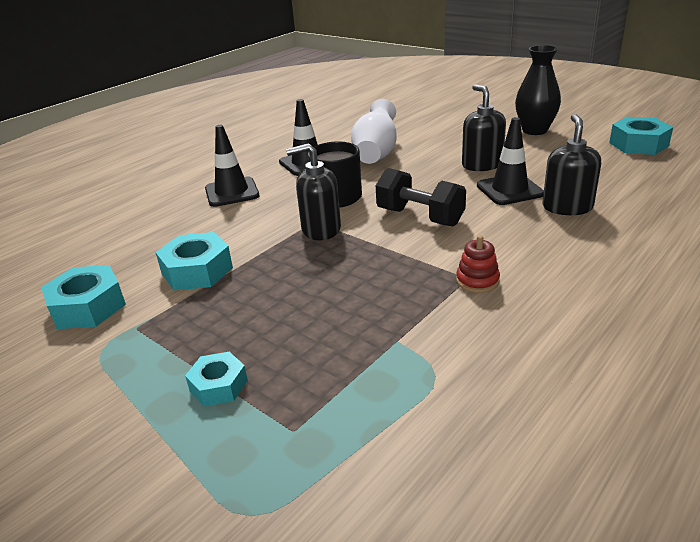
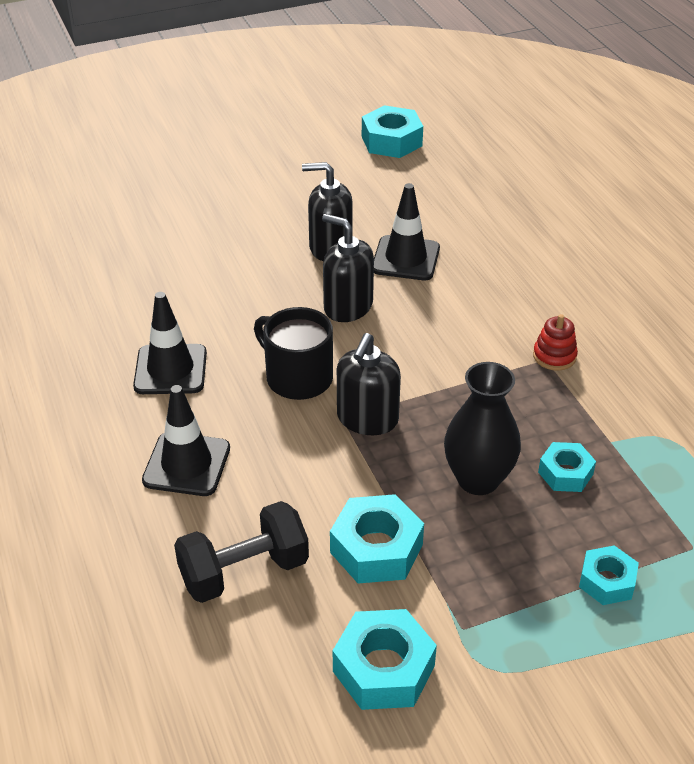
camera: 65 degrees left, 10 degrees up
(335, 327) = (565, 473): none -> turquoise nut
(376, 154) = (211, 305): white vase -> none
(420, 217) = (406, 339): black dumbbell -> black dumbbell (244, 571)
(534, 130) = (285, 175): black vase -> black vase (478, 479)
(567, 207) = (473, 245): black soap dispenser -> black soap dispenser (347, 306)

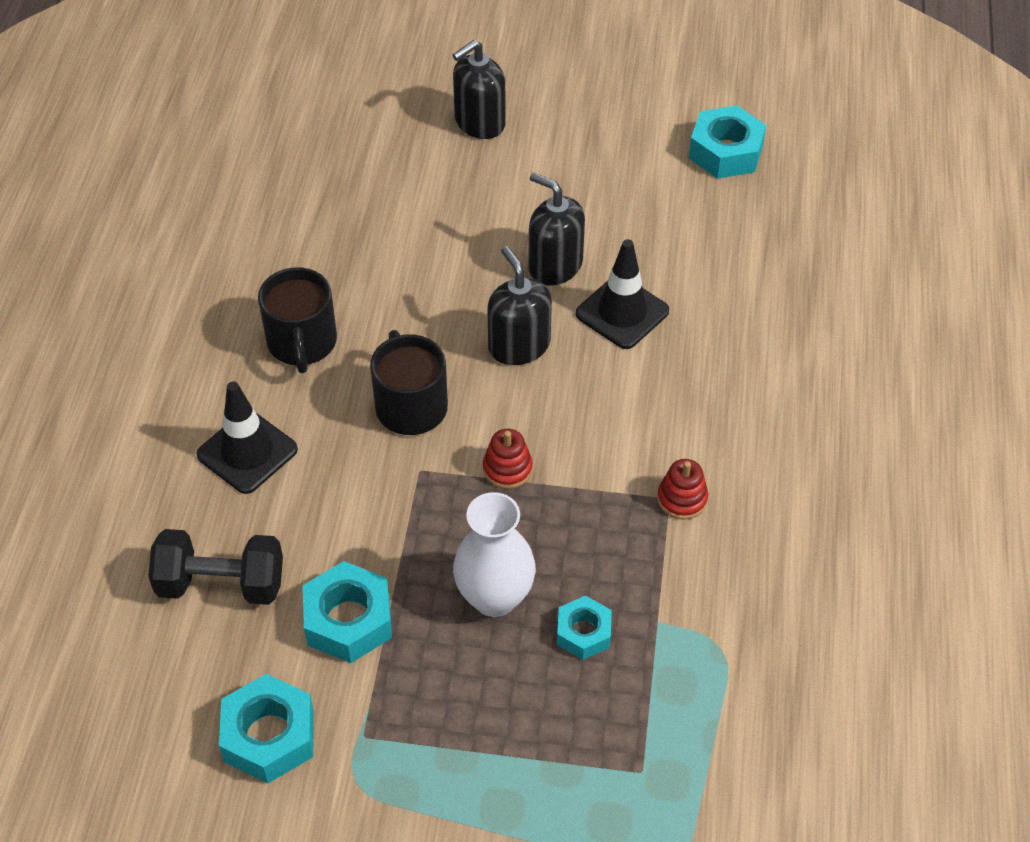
camera: 30 degrees right, 10 degrees up
(170, 370) = (302, 343): black traffic cone -> black mug
(367, 419) = (441, 482): black soap dispenser -> black soap dispenser (479, 122)
(410, 389) = (507, 468): none -> red stacking toy
(478, 479) = (494, 597): black vase -> white vase
(607, 581) = (529, 761): turquoise nut -> none

